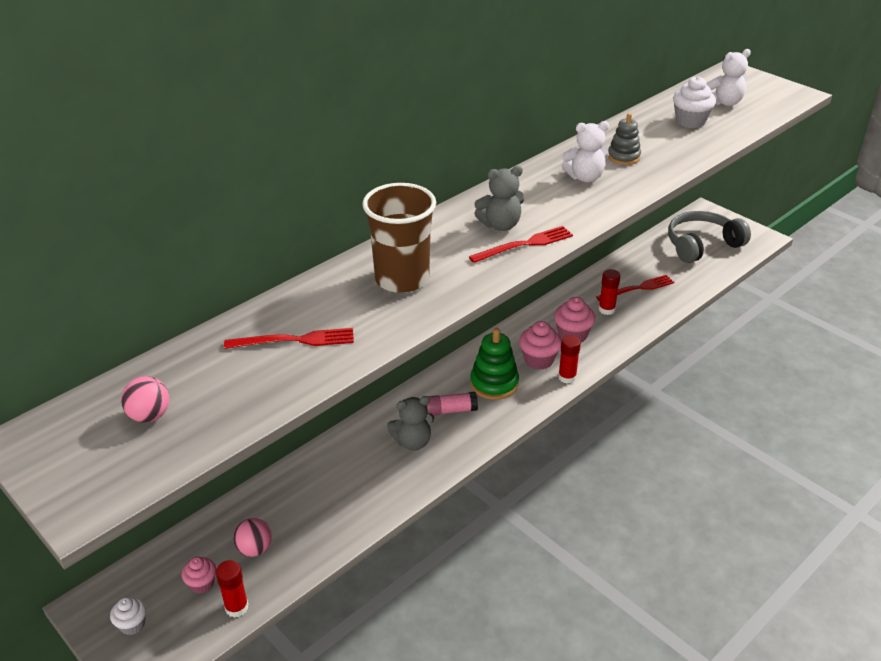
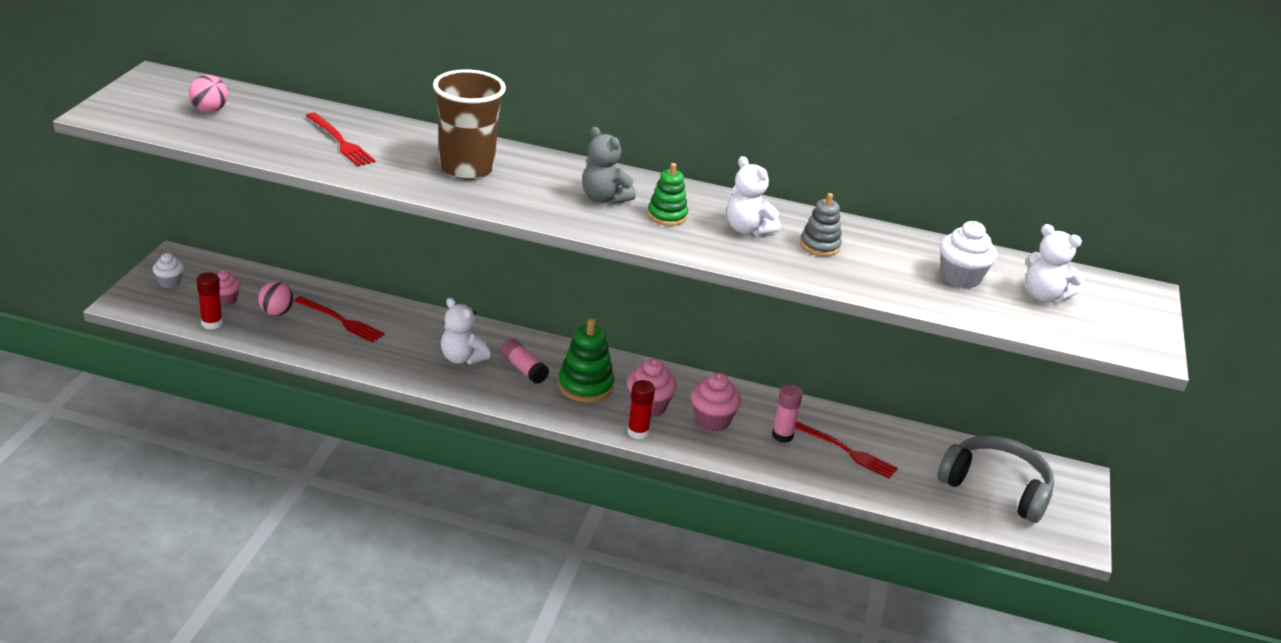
camera: 55 degrees right, 5 degrees down
(413, 442) = (462, 358): grey teddy bear -> white teddy bear
(525, 245) = (582, 217): red fork -> red fork (341, 321)
(545, 205) = (667, 215): none -> green stacking toy
(606, 309) = (782, 435): red glue stick -> pink glue stick

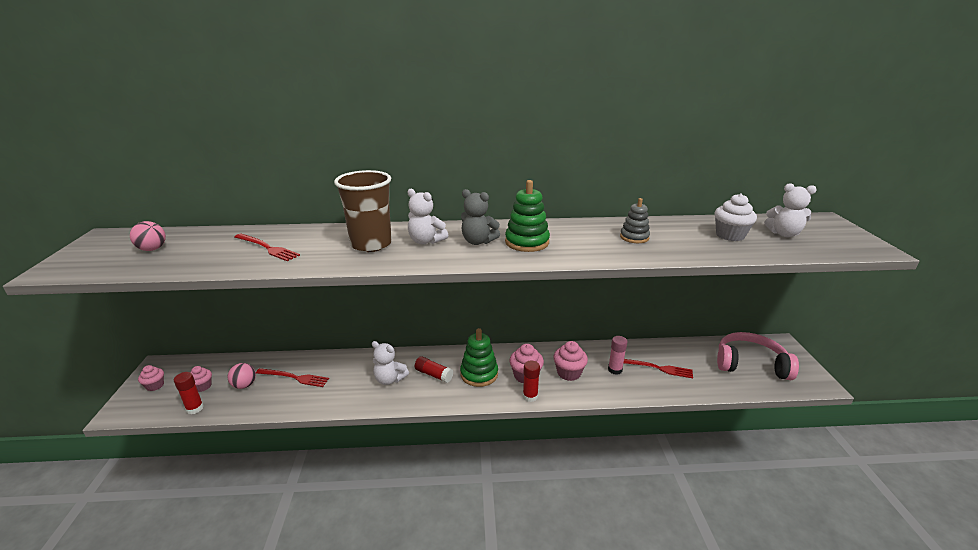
camera: 15 degrees left, 5 degrees down
(169, 282) = (155, 386): white cupcake -> pink cupcake
(523, 369) = (434, 375): pink glue stick -> red glue stick
(667, 215) = (527, 242): green stacking toy -> green stacking toy, size x1.52
(748, 229) = (583, 238): white teddy bear -> white teddy bear (426, 241)
(996, 488) = (750, 364): grey headphones -> pink headphones

